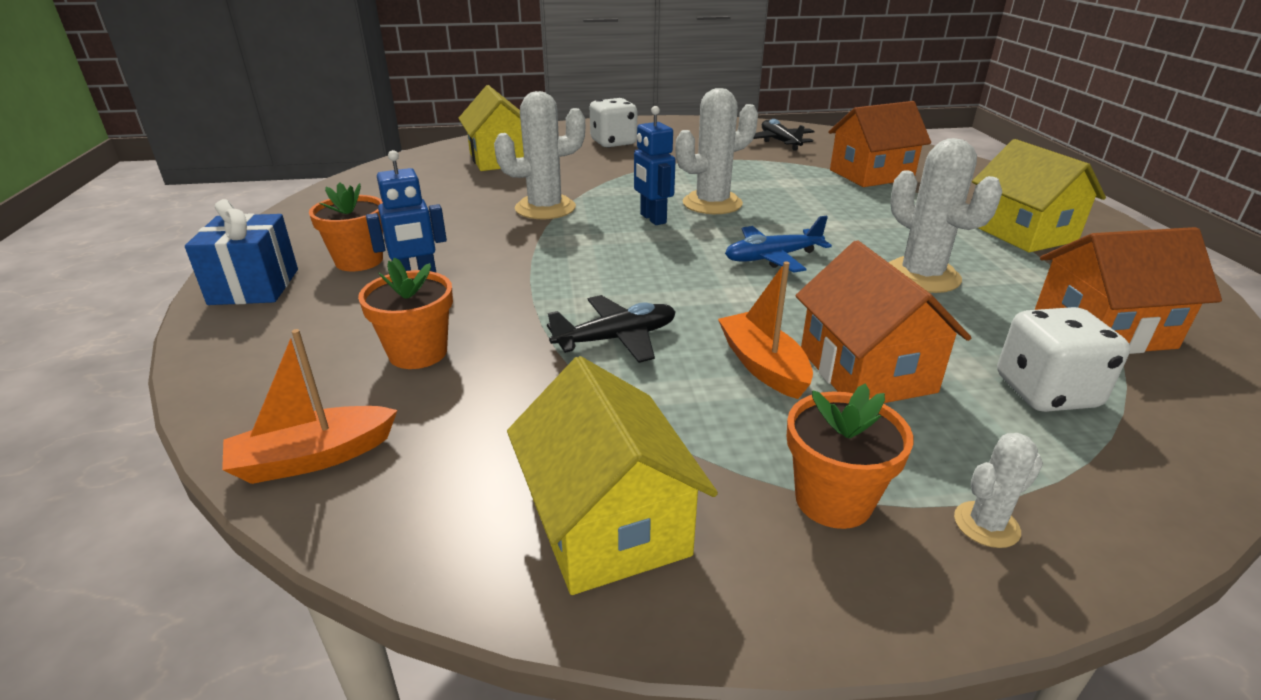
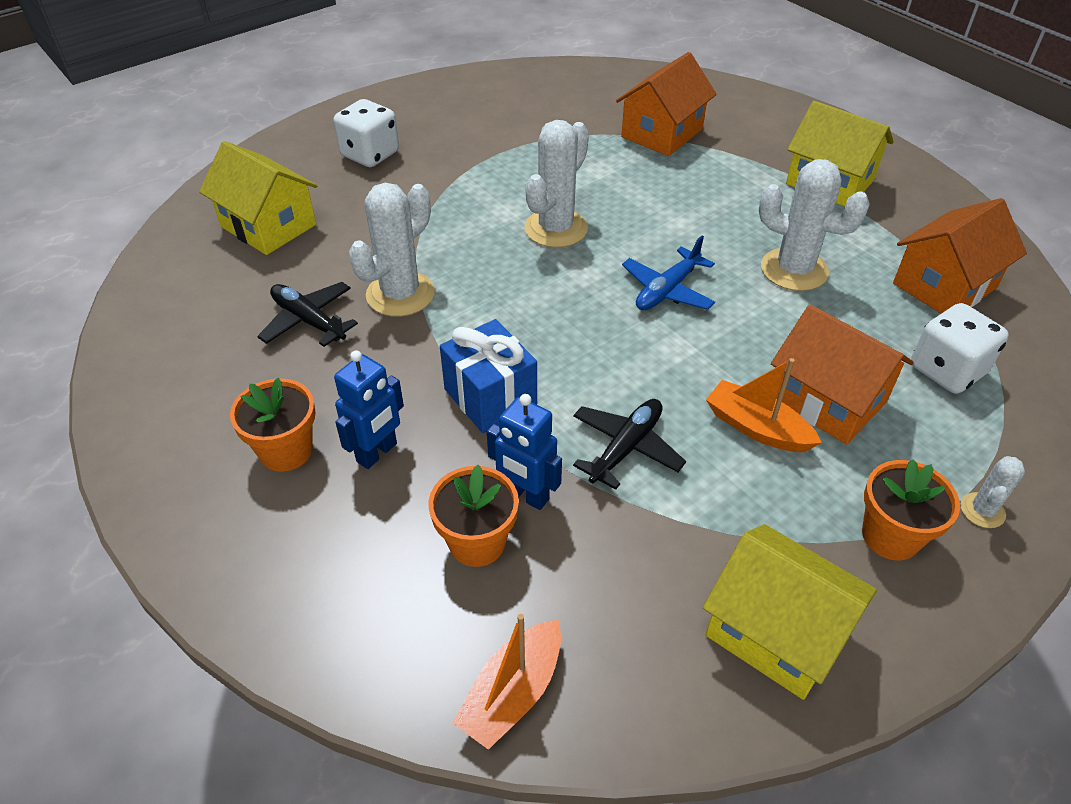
camera: 30 degrees left, 15 degrees up
(254, 287) = (214, 535): blue gift -> blue gift (490, 397)
(652, 219) = (520, 272): blue robot -> blue robot (526, 495)
(780, 142) = (541, 101): black plane -> black plane (308, 321)

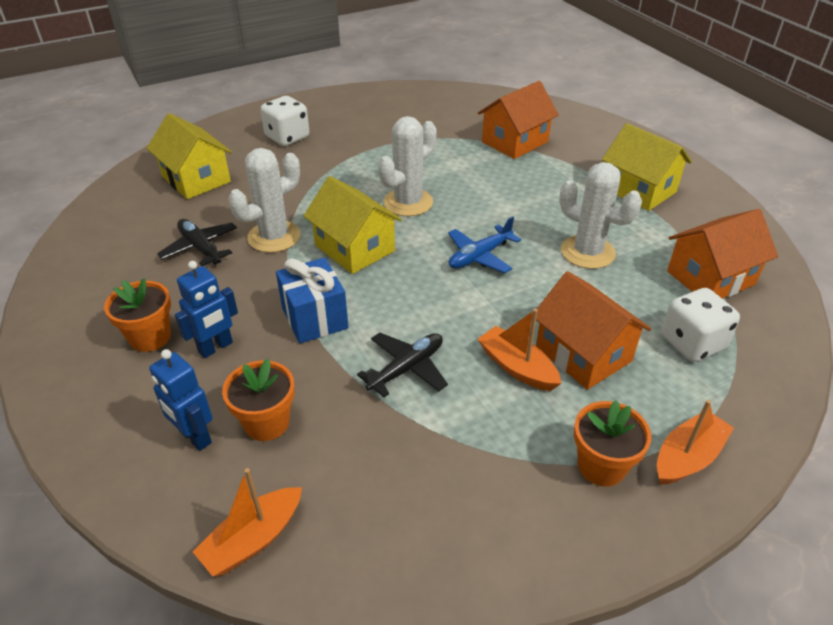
camera: 10 degrees right, 5 degrees down
(526, 495) = (316, 393): blue robot -> blue robot (194, 437)
(776, 631) = (480, 526): yellow house -> yellow house (354, 248)
(982, 510) = (687, 457): white cactus -> orange boat

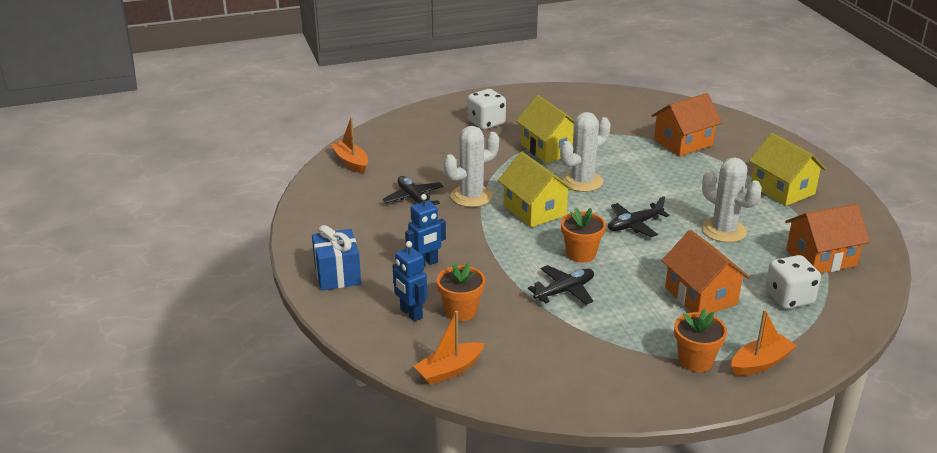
camera: 10 degrees right, 10 degrees down
(150, 337) = (378, 253): orange flower pot -> orange flower pot (581, 254)
(196, 179) = (410, 149): yellow house -> yellow house (549, 149)
(314, 318) = (499, 253): blue gift -> blue gift (337, 275)
(479, 256) = (634, 225): blue plane -> black plane
(517, 367) = (648, 299): orange boat -> orange boat (351, 162)

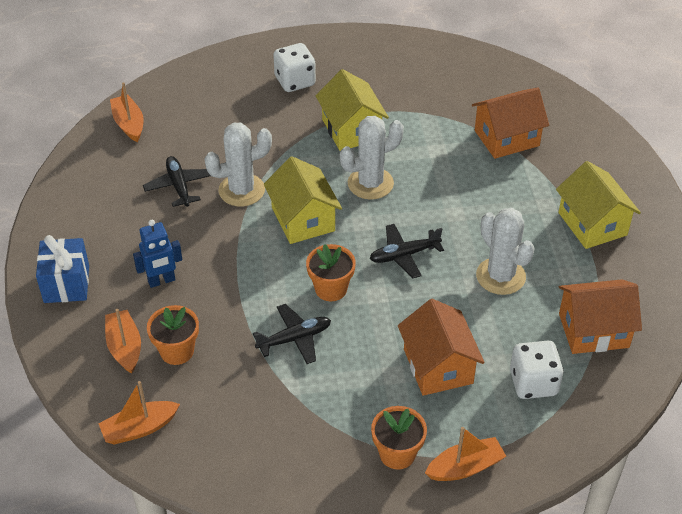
camera: 10 degrees right, 15 degrees up
(411, 314) = (125, 347): blue robot -> orange boat

